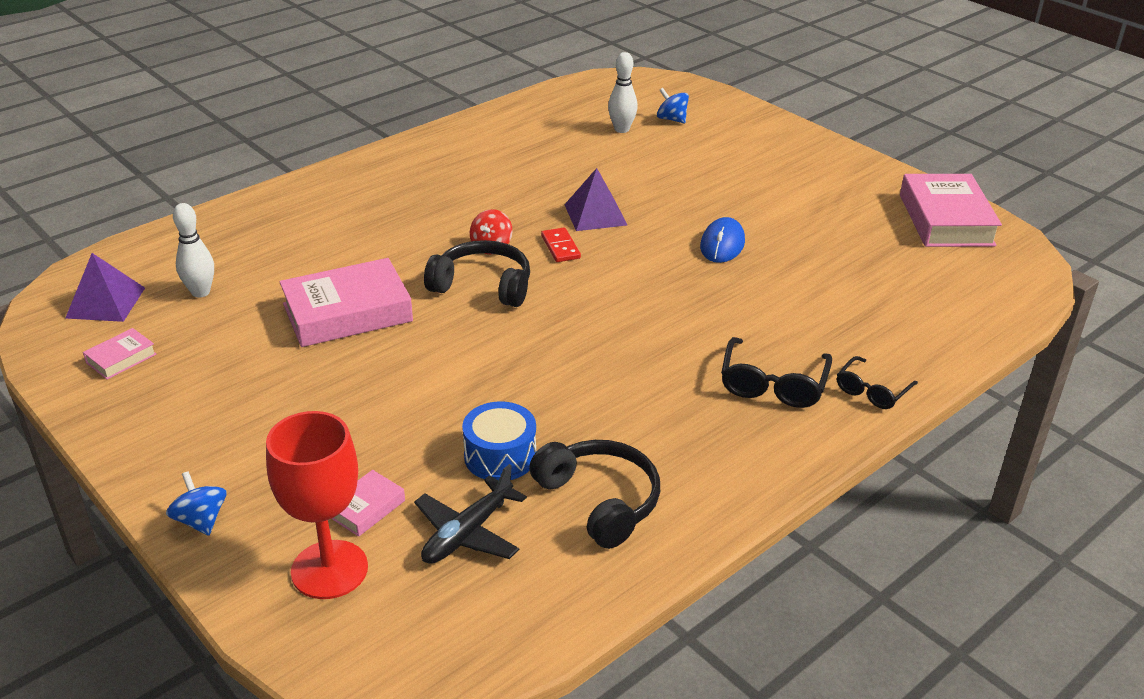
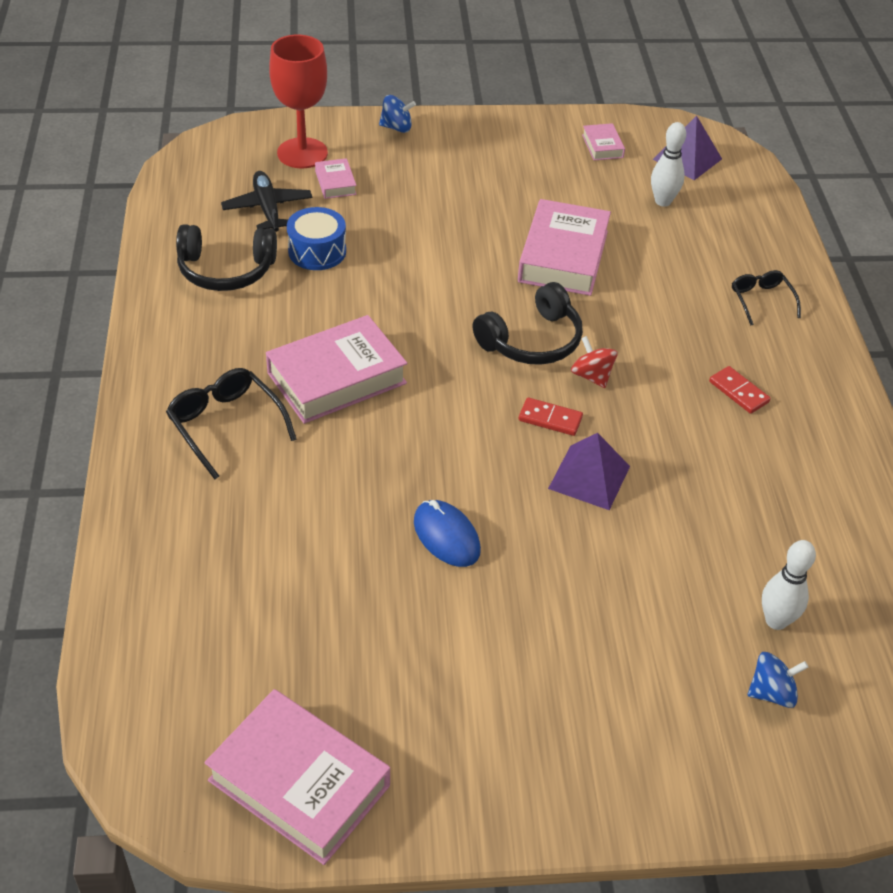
camera: 125 degrees right, 10 degrees up
(434, 189) = (739, 392): none -> red domino
(648, 357) = (336, 378): none -> pink book
(872, 391) = (149, 477): black glasses -> black glasses (761, 301)

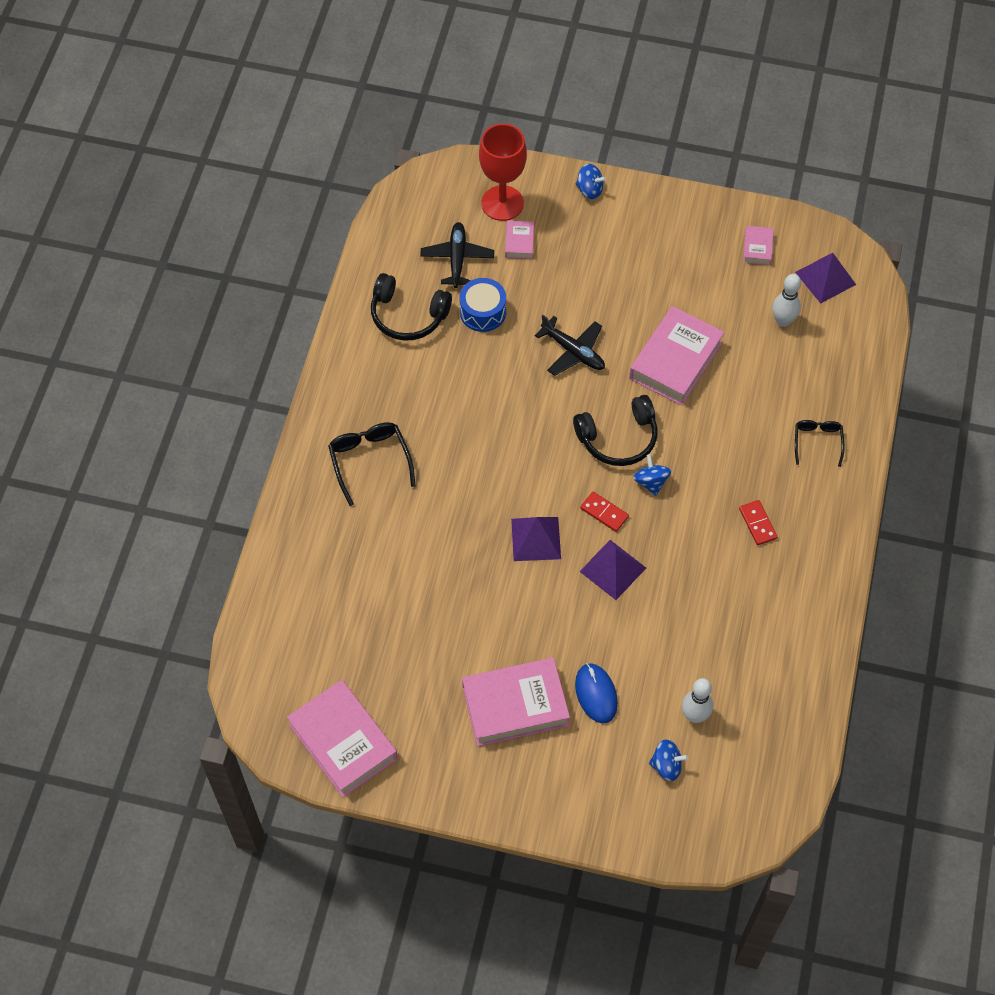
camera: 20 degrees right, 15 degrees up
(336, 378) = (460, 438): pink book -> pink book (515, 705)
(441, 269) = (573, 351): none -> black plane
(446, 536) = (494, 591): blue mouse -> blue mouse (596, 694)
(476, 465) = (536, 539): none -> purple pyramid
(592, 376) = (651, 482): red spinning top -> blue spinning top

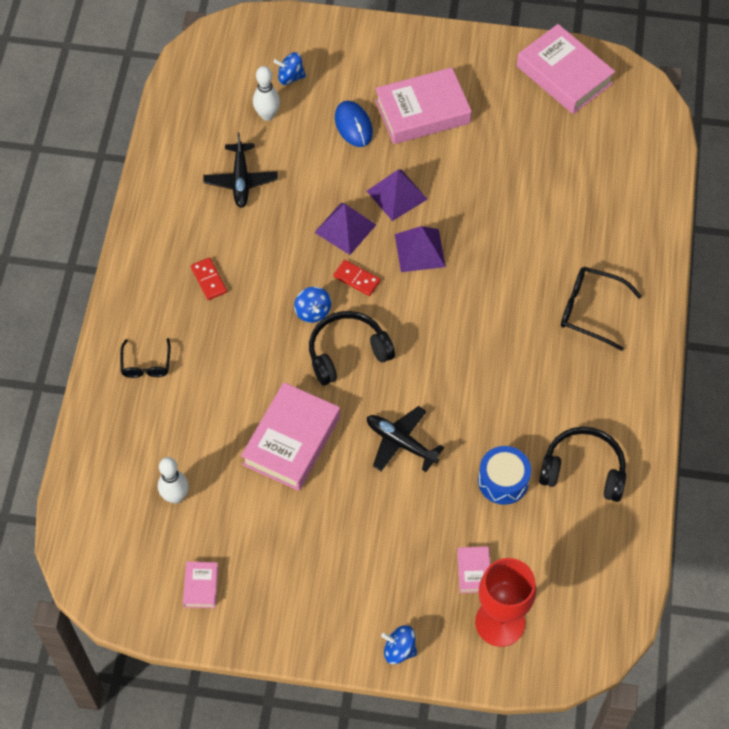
camera: 175 degrees right, 0 degrees up
(370, 461) = (591, 310): black glasses -> black glasses turned 135 degrees clockwise
(457, 258) = (541, 544): black plane -> black plane (241, 180)
(825, 278) = (125, 553): purple pyramid -> purple pyramid (397, 195)

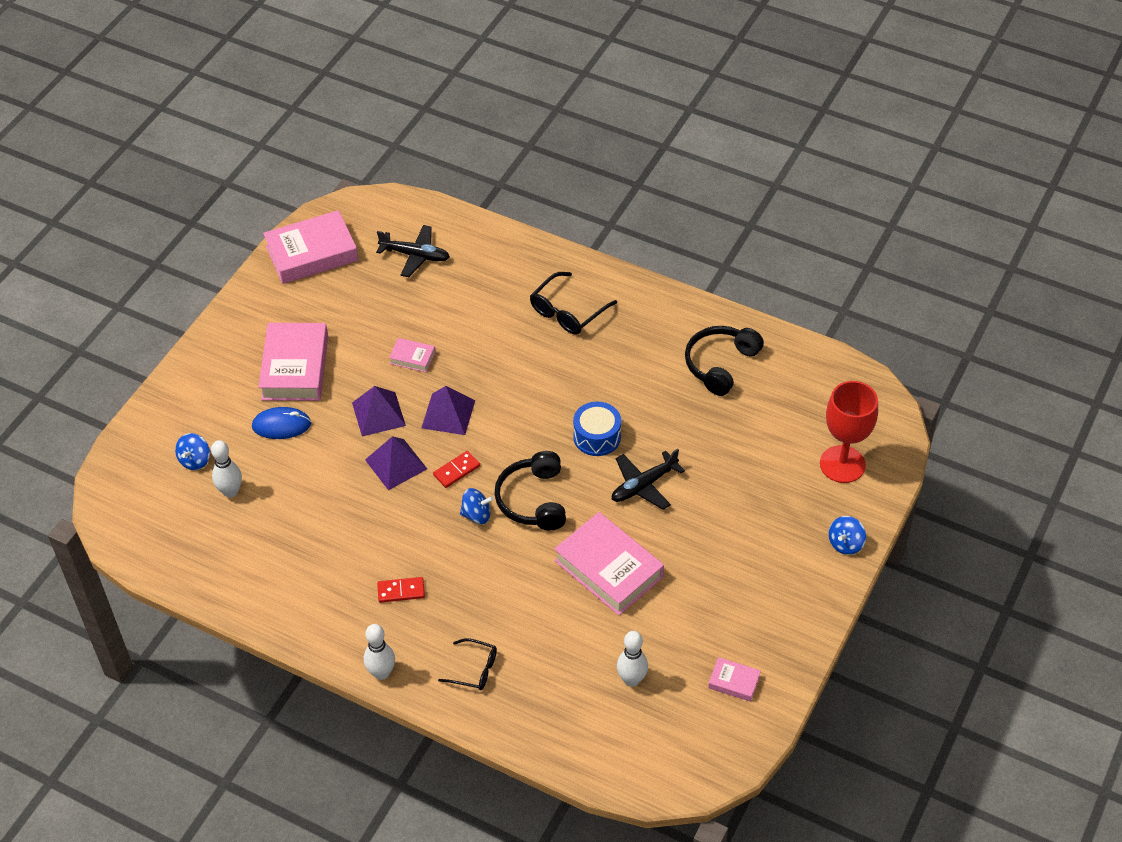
camera: 70 degrees left, 10 degrees down
(120, 294) = (381, 673): none -> white bowling pin
(241, 180) = (297, 534): black plane -> black plane (415, 255)
(474, 571) = (789, 468): pink book -> pink book (412, 358)
(503, 481) = (710, 422): blue drum -> blue drum (597, 437)

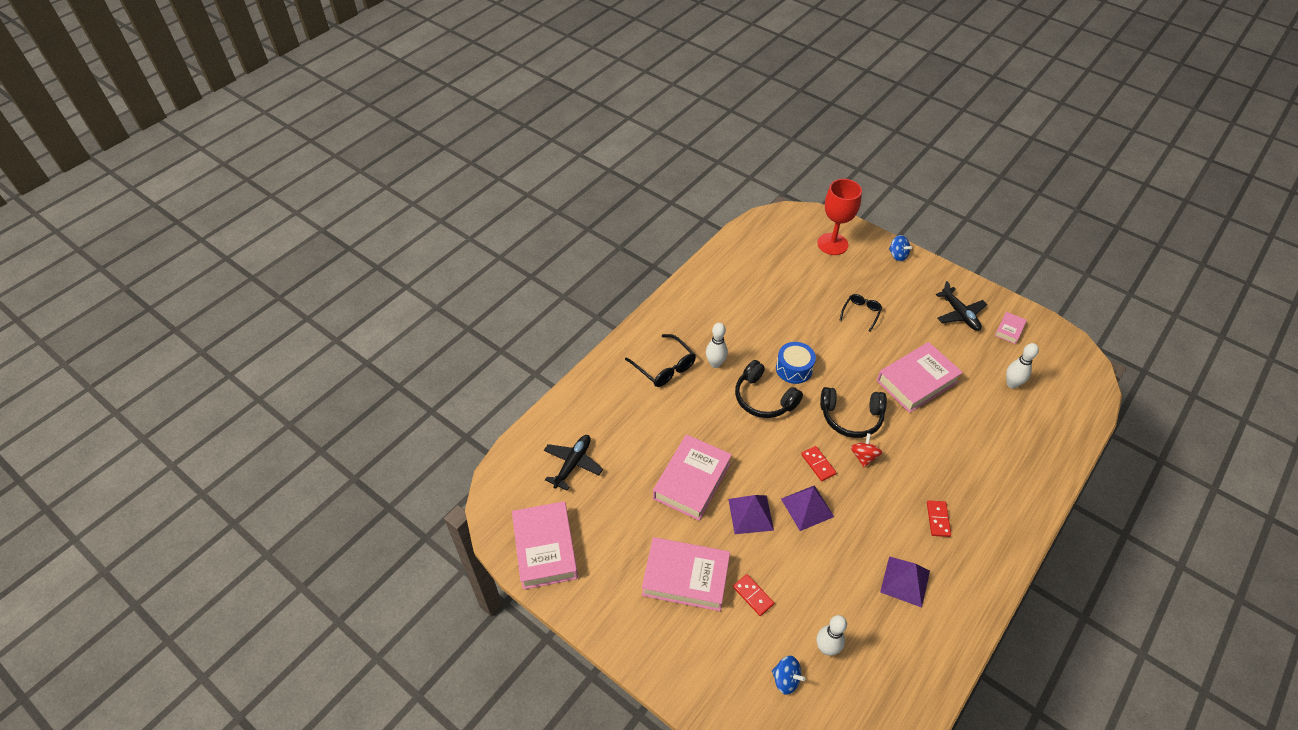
camera: 80 degrees left, 0 degrees up
(281, 425) = (753, 596): blue mouse -> red domino
(381, 673) = (1018, 543): white bowling pin -> white bowling pin (715, 364)
(412, 358) = (692, 481): pink book -> pink book, size x2.14
(448, 414) = (758, 462): purple pyramid -> purple pyramid (905, 581)
(474, 669) = (1010, 478): black glasses -> black glasses (861, 313)
(476, 515) = (863, 456): blue spinning top -> red spinning top
(643, 485) = (842, 349): black plane -> black plane (960, 314)
(720, 364) = (735, 288): black headphones -> black headphones (763, 398)

